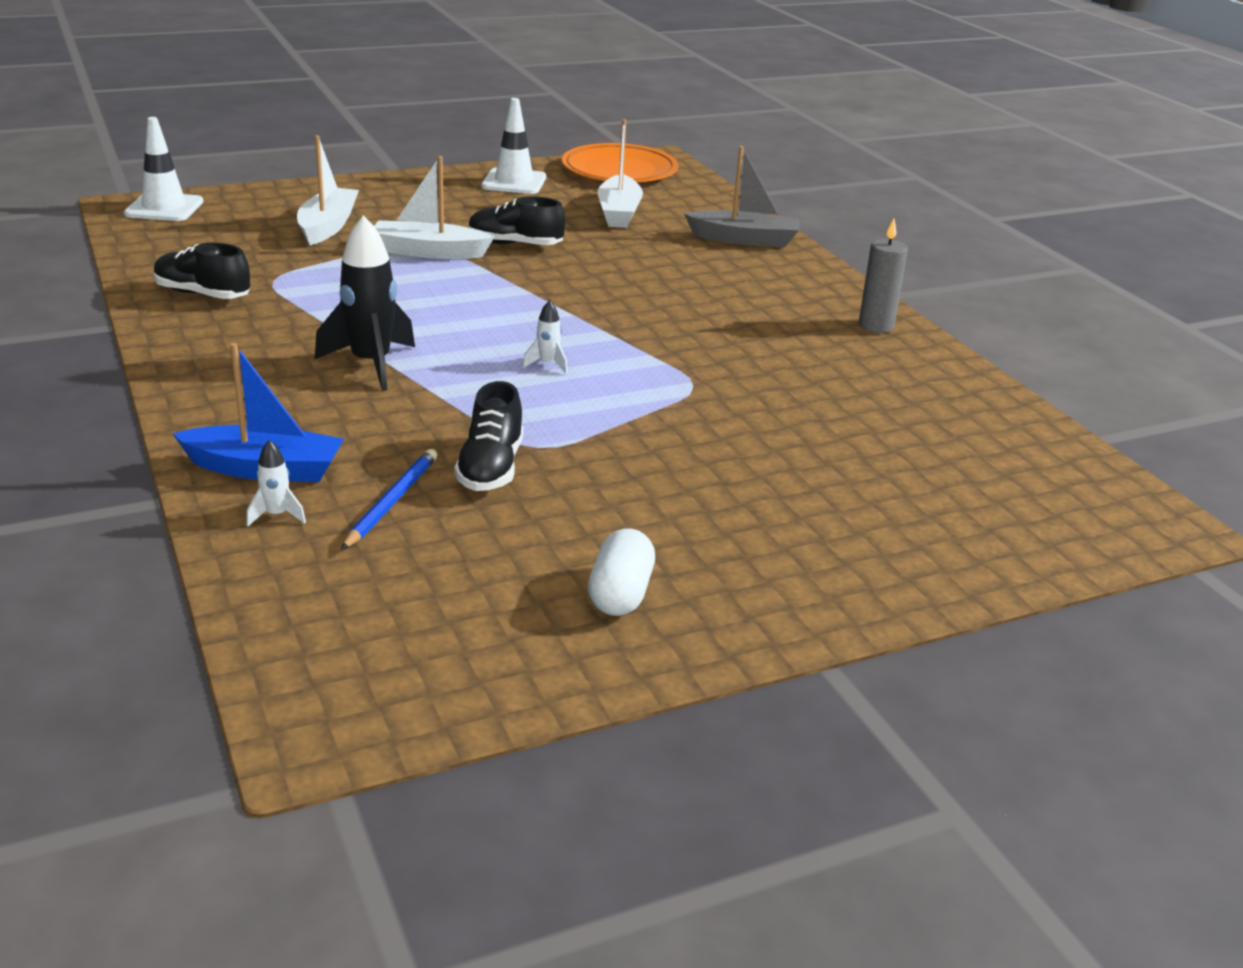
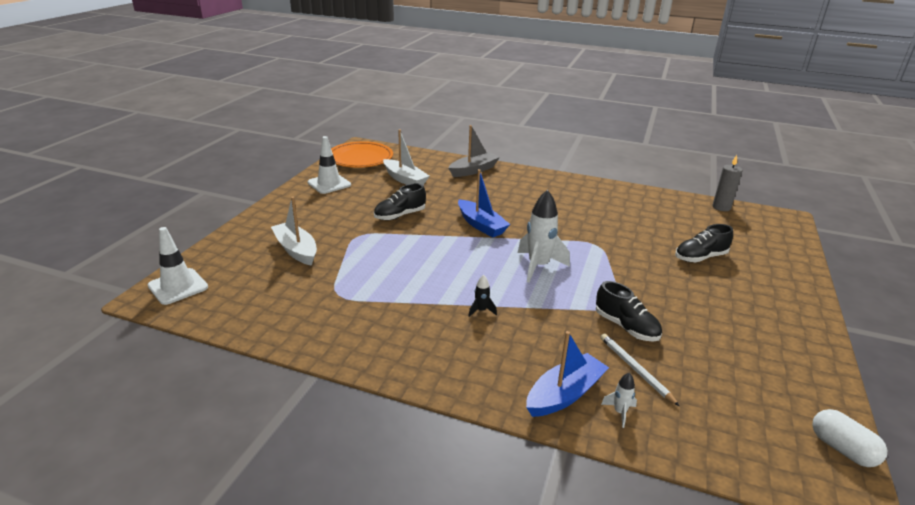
camera: 45 degrees left, 0 degrees up
(203, 294) = (322, 324): black shoe -> black shoe (700, 257)
(371, 364) = (481, 311): black rocket -> black rocket, size x0.46
(391, 502) = (635, 369): blue pencil -> white pencil
(429, 252) = (374, 239): white boat -> none
(548, 365) = (538, 266): white rocket -> white rocket, size x2.18
(589, 296) = (481, 225): none -> blue boat
(620, 594) = (766, 347): white capsule -> white capsule (842, 449)
(876, 326) = (586, 187): grey candle -> grey candle (721, 207)

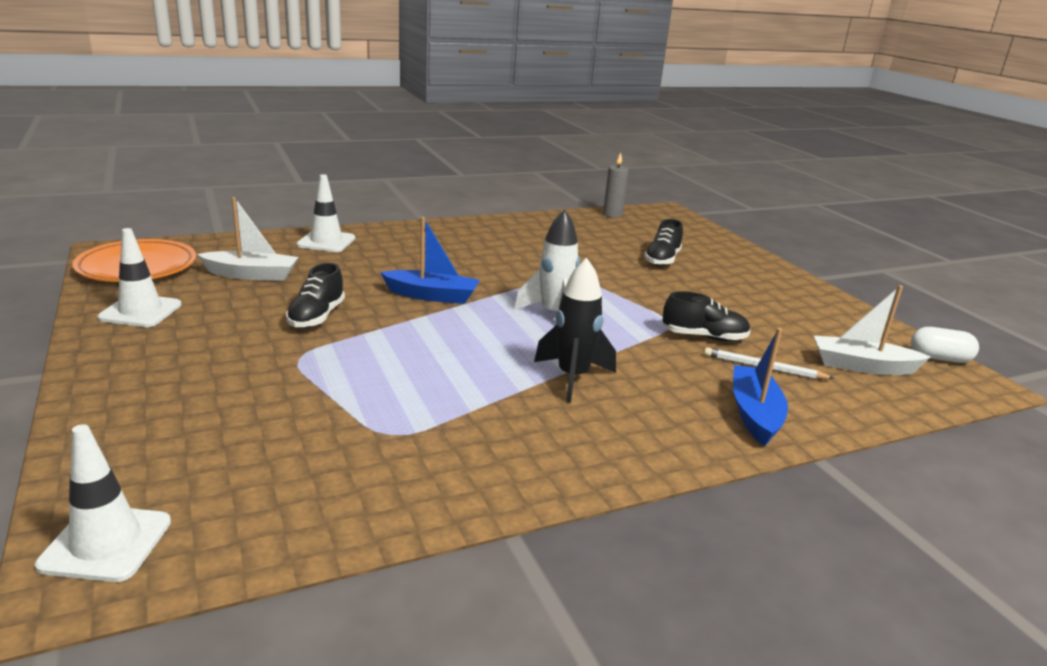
camera: 45 degrees left, 5 degrees down
(296, 250) = (236, 409): white boat -> white boat (862, 366)
(473, 170) = (326, 242): grey boat -> white traffic cone
(481, 311) = (572, 377): black rocket -> black rocket, size x2.18
(620, 412) = (808, 406): white rocket -> none

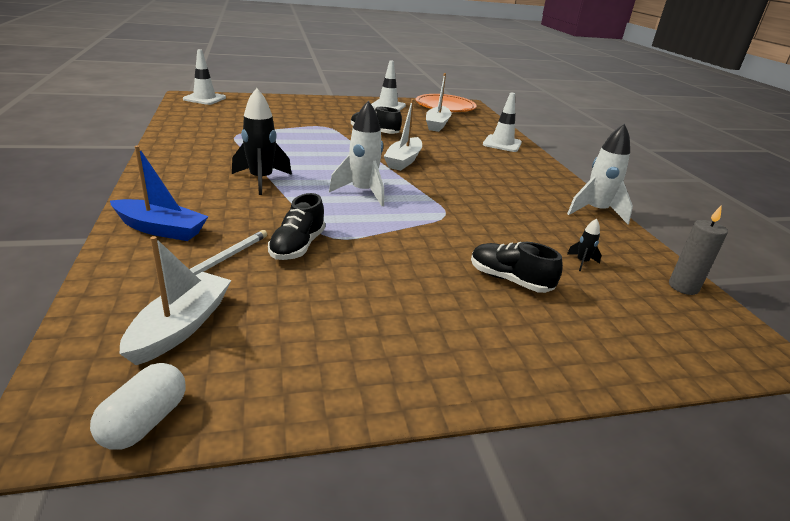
camera: 100 degrees right, 5 degrees up
(432, 296) = (403, 161): blue boat -> white boat
(506, 222) = (595, 212): none -> white rocket
(609, 236) = (582, 262): none -> black rocket

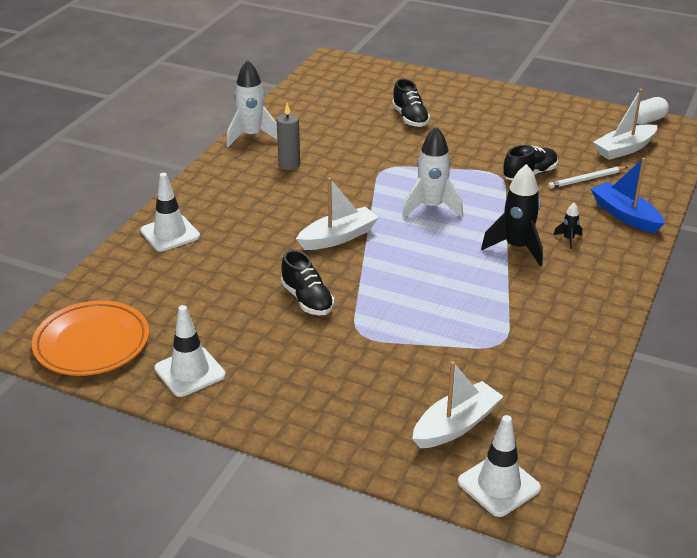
camera: 140 degrees left, 5 degrees up
(437, 124) = (189, 296): white boat -> white boat (456, 425)
(582, 262) = (342, 113): black rocket -> black rocket (568, 239)
(683, 287) = (306, 86): grey candle -> grey candle (289, 165)

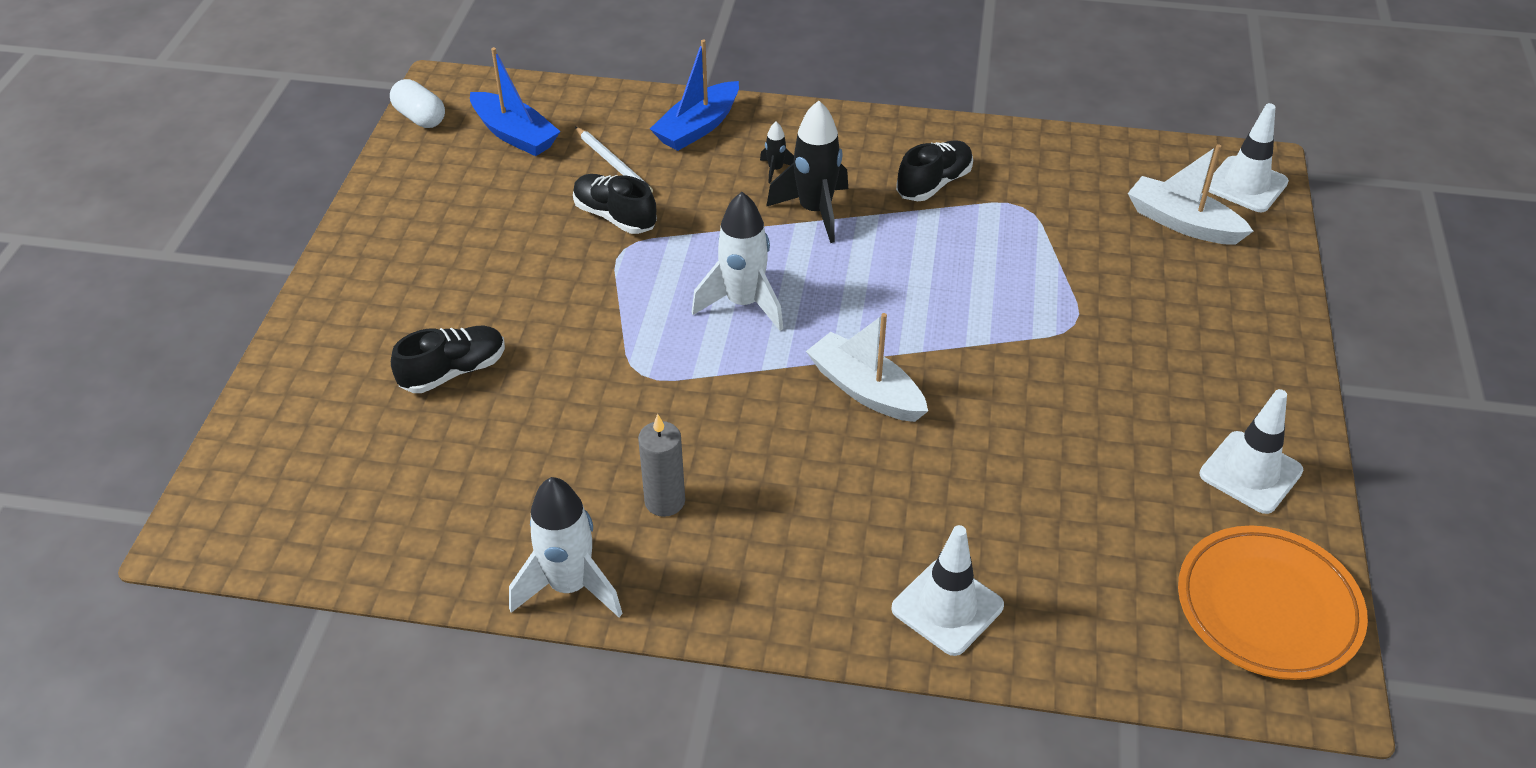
camera: 105 degrees left, 10 degrees up
(307, 300) = (1033, 390): black shoe -> black shoe (934, 184)
(624, 149) = (515, 134): white boat -> blue boat

